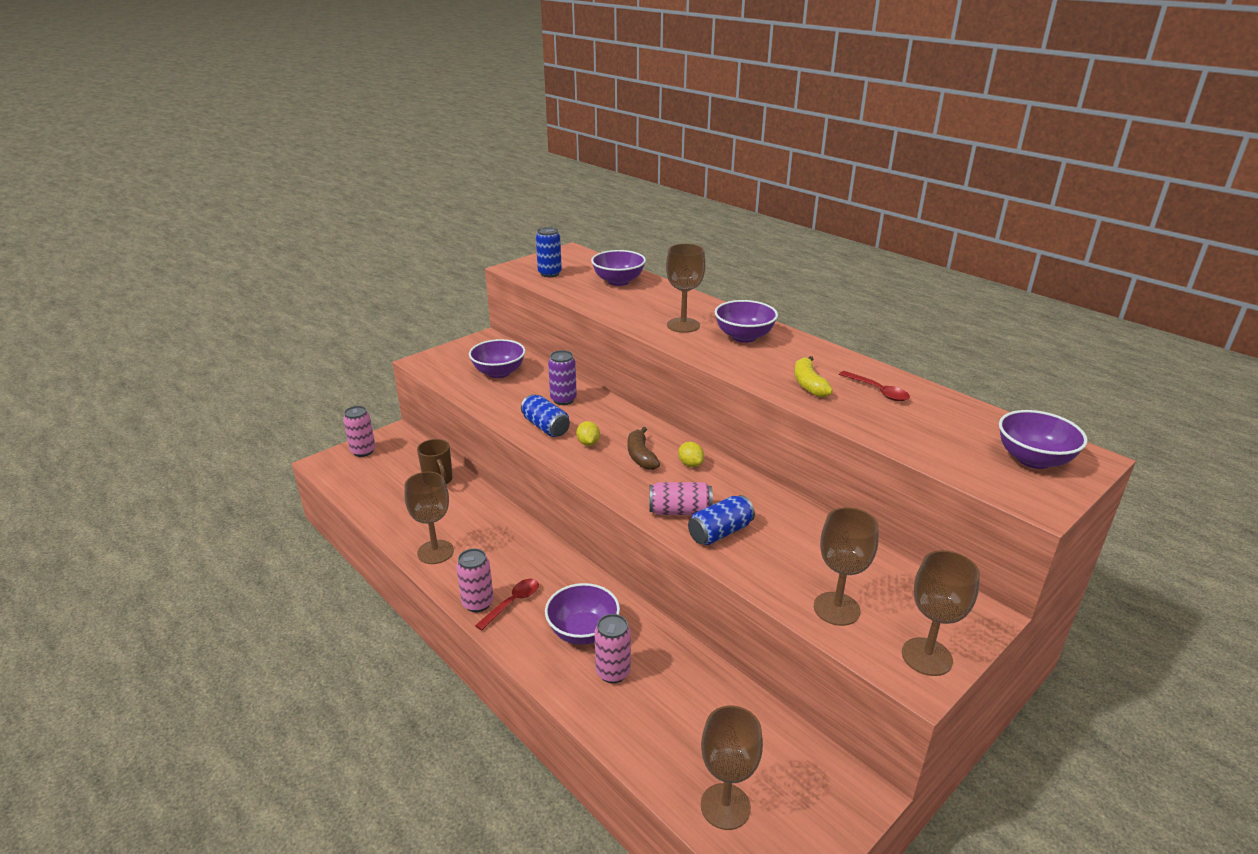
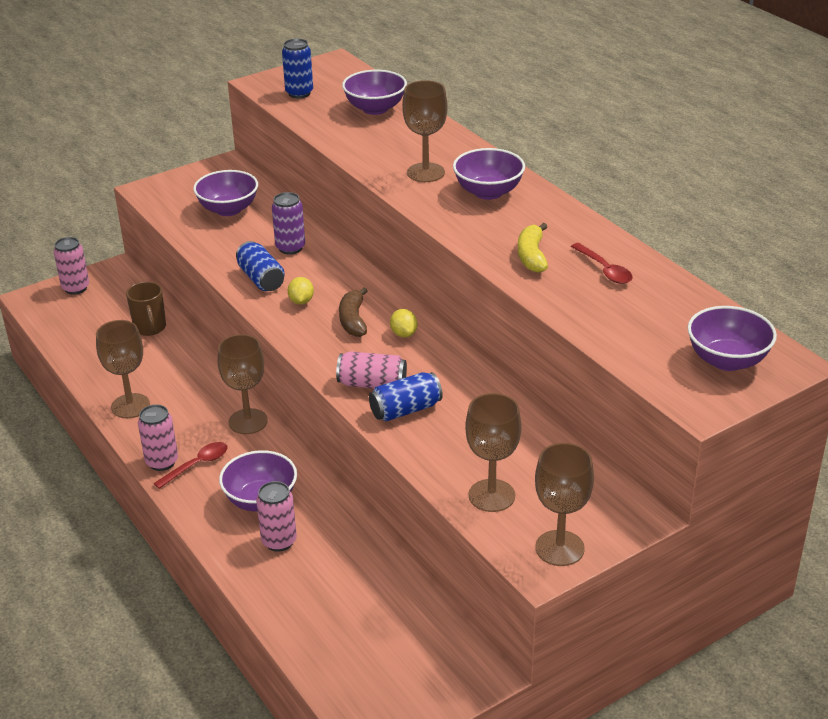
camera: 10 degrees right, 5 degrees up
(725, 806) = (347, 668): brown goblet -> brown goblet (248, 421)

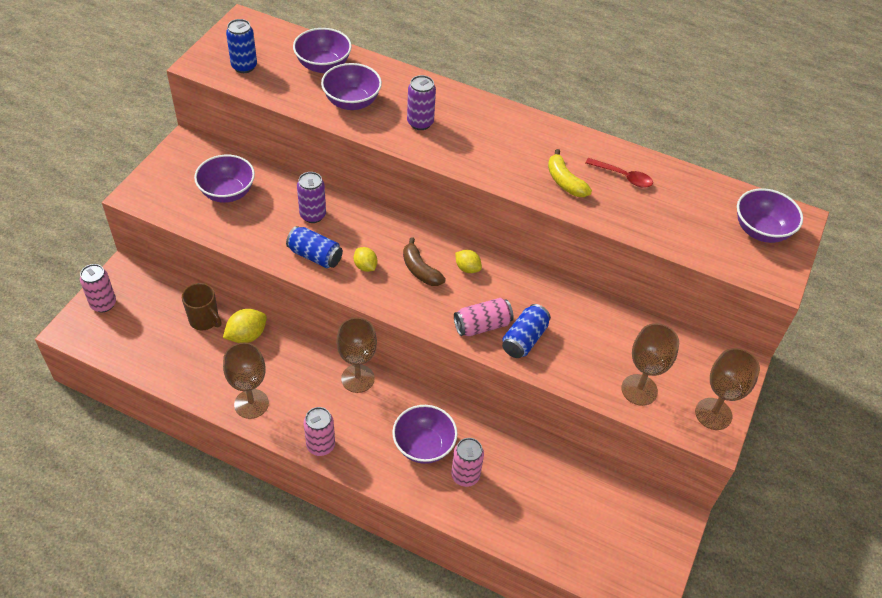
camera: 35 degrees left, 15 degrees up
(176, 352) = (247, 336): none -> yellow lemon
(197, 465) = (350, 436): red spoon -> none
(425, 173) = (420, 123): brown goblet -> purple can
(488, 192) = (483, 128): purple bowl -> purple bowl (352, 102)

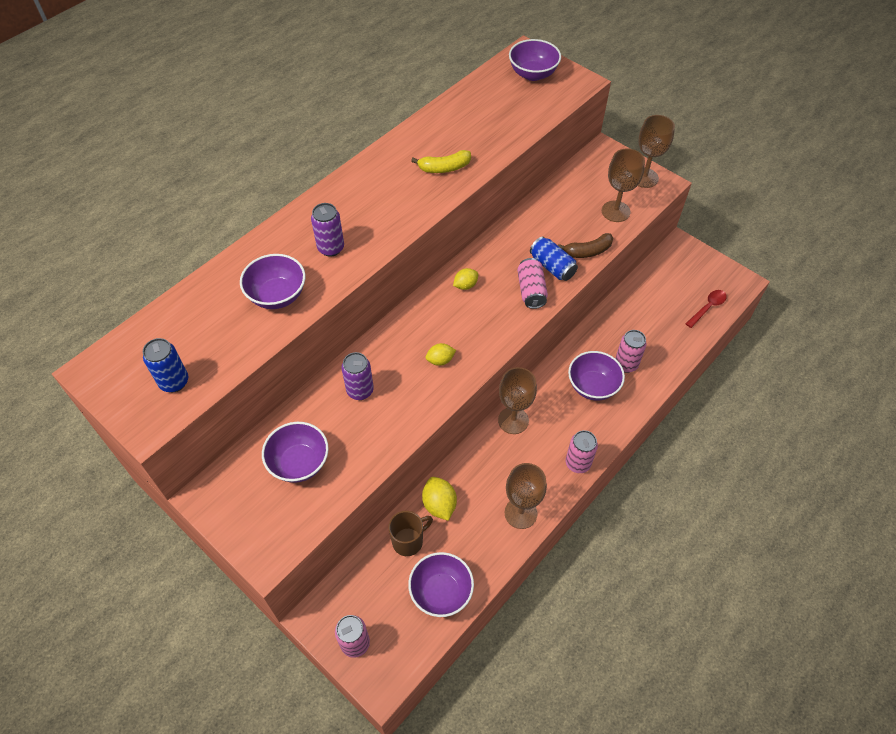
camera: 70 degrees left, 5 degrees up
(315, 256) = (414, 398): blue can -> none
(323, 65) = (208, 309): purple bowl -> purple bowl (441, 592)
(420, 270) = (457, 319): brown banana -> brown banana (588, 251)
(623, 177) = (451, 131): red spoon -> red spoon (707, 308)

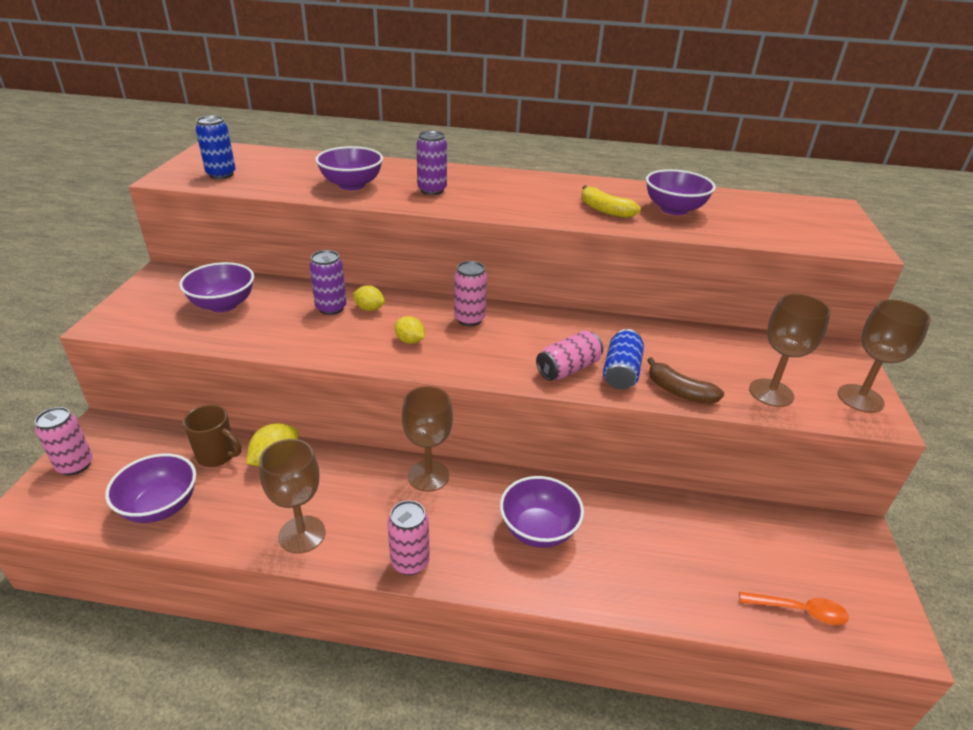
camera: 55 degrees right, 20 degrees down
(465, 285) = (523, 324): yellow lemon -> yellow lemon (369, 309)
(533, 74) = (813, 218): purple bowl -> purple bowl (674, 209)
(626, 364) = (604, 551): pink can -> pink can (469, 319)
(707, 308) = (799, 610): red spoon -> orange spoon

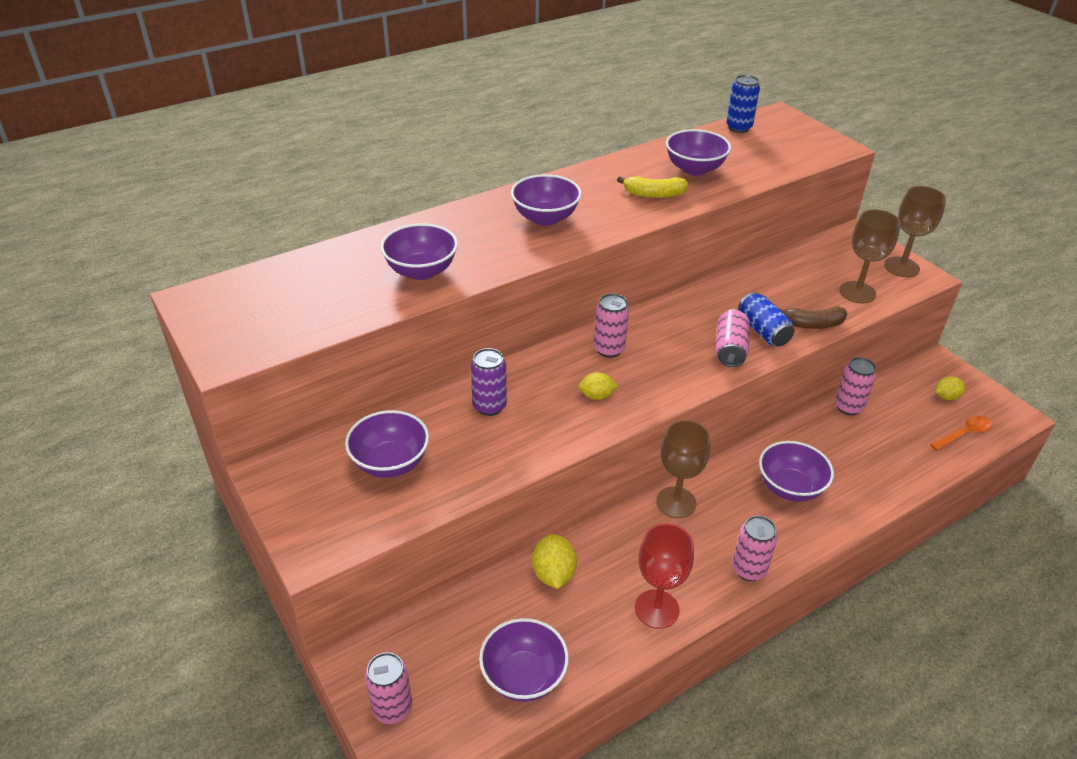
camera: 40 degrees left, 5 degrees up
(217, 455) = (501, 606): brown mug -> none
(221, 175) = (274, 325): blue can -> blue can (738, 128)
(302, 534) = (656, 609): brown goblet -> red goblet
(369, 309) = (520, 387): yellow lemon -> yellow lemon (946, 397)
(432, 190) = (498, 241): purple can -> none
(491, 192) = (545, 218): none -> purple bowl
(692, 507) = (848, 407): none -> pink can

